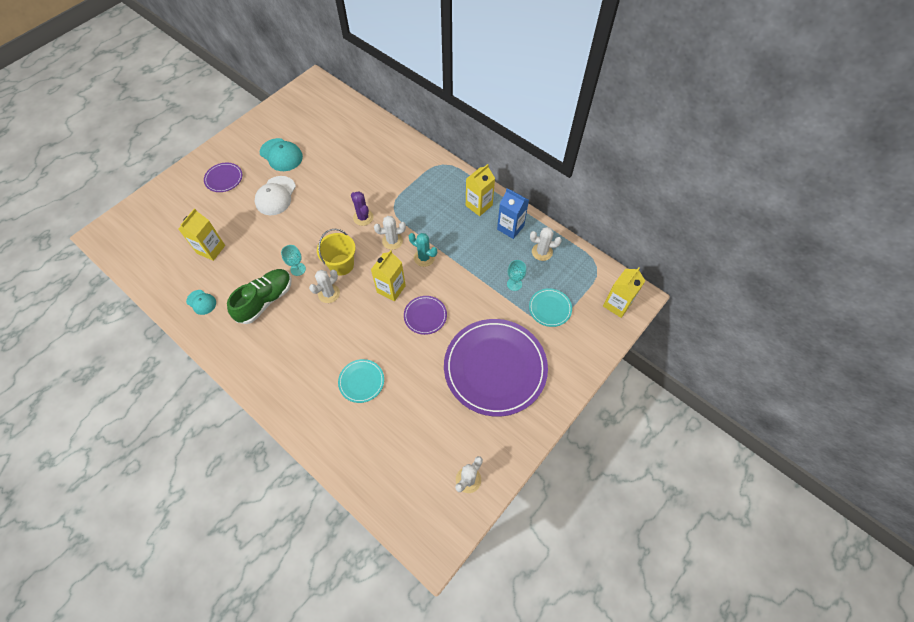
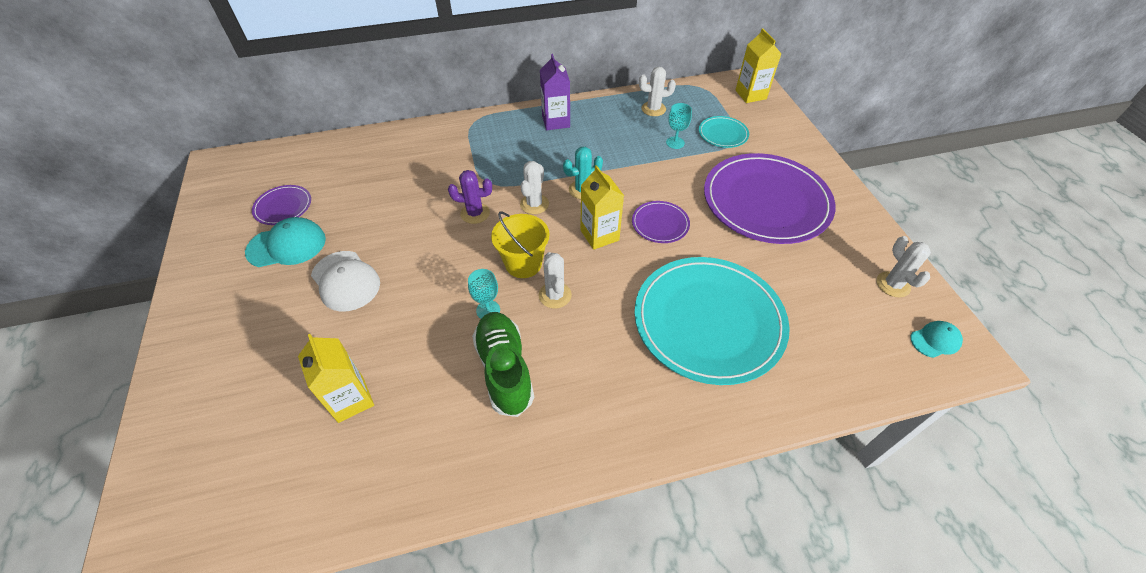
camera: 55 degrees left, 10 degrees down
(201, 302) = (433, 456): turquoise cap -> turquoise cap (935, 340)
(224, 178) = (244, 326): purple plate -> purple plate (283, 207)
(361, 381) = (708, 321): turquoise plate -> turquoise plate, size x2.27
(479, 205) = (556, 121): yellow carton -> purple carton
(510, 227) = (605, 114): blue carton -> none
(542, 252) = (653, 109): white cactus -> white cactus turned 45 degrees clockwise

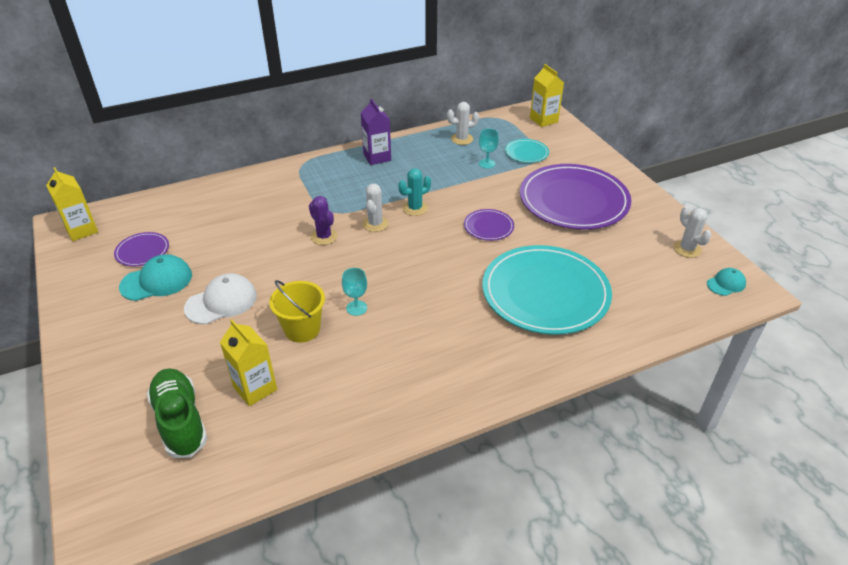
camera: 10 degrees left, 10 degrees down
(345, 281) = (221, 302): white cap -> white cap turned 75 degrees counterclockwise
(475, 213) = (324, 237): purple cactus -> purple cactus turned 60 degrees clockwise
(504, 369) = (383, 349): green shoe -> green shoe (180, 421)
(523, 264) = (378, 270): yellow bucket -> yellow bucket (302, 329)
(555, 295) = (412, 290): white cactus -> none
(599, 235) = (438, 241): yellow carton -> yellow carton (82, 230)

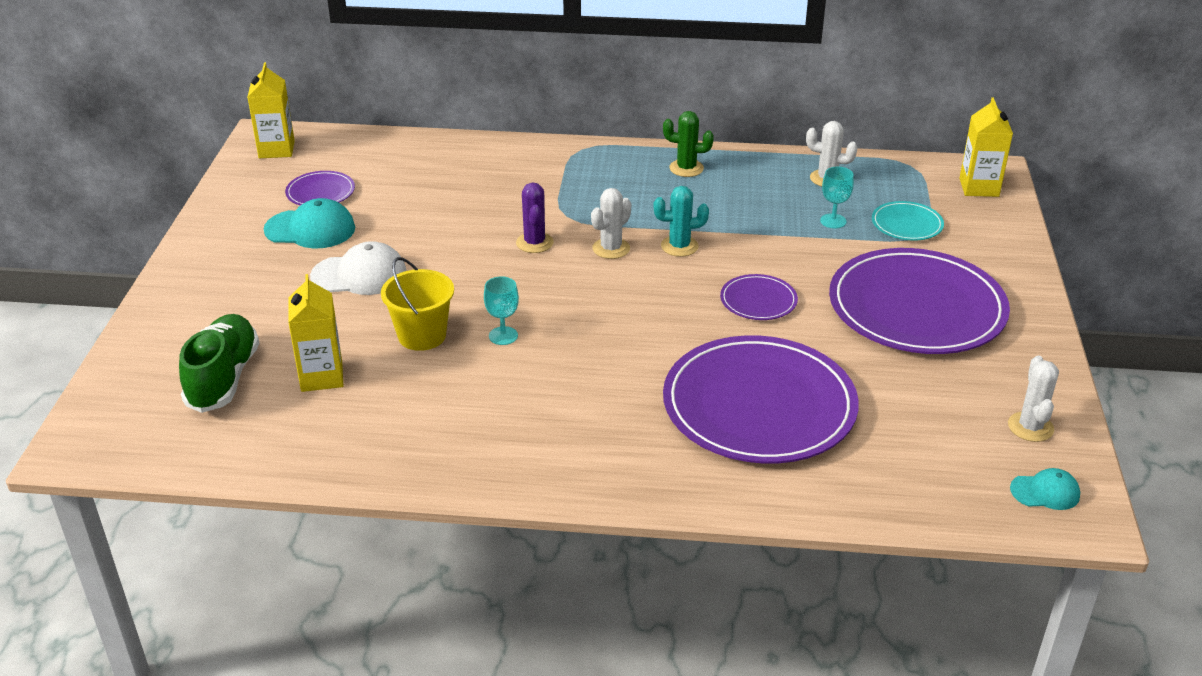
camera: 30 degrees right, 5 degrees down
(377, 157) = (686, 168): purple carton -> green cactus
(545, 293) = (759, 405): turquoise plate -> purple plate

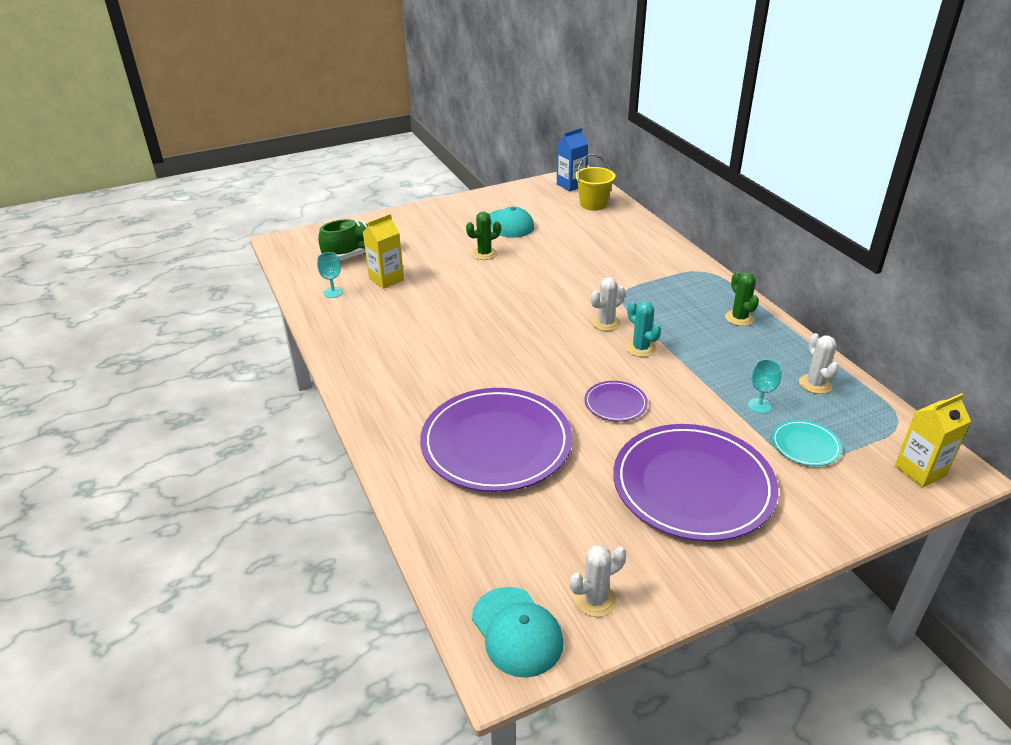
camera: 60 degrees right, 0 degrees up
(276, 149) = (571, 185): yellow carton -> blue carton
(320, 192) = (547, 212): purple plate -> none
(359, 275) = (484, 254): white cap -> green cactus
(422, 335) = (449, 294): yellow bucket -> yellow bucket (593, 204)
(503, 336) = (475, 319): turquoise goblet -> turquoise goblet (333, 292)
(534, 243) = (579, 294): purple cactus -> none
(611, 248) = (606, 323): white cactus -> white cactus turned 45 degrees counterclockwise
(1045, 492) = (517, 631): turquoise cap -> turquoise cap, size x1.71

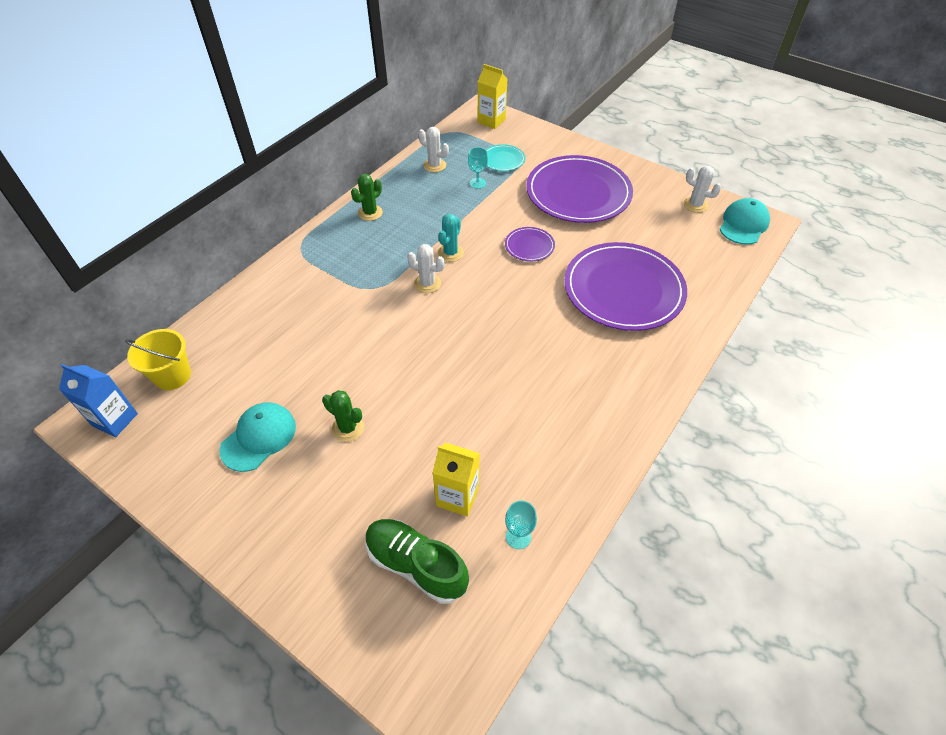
camera: 120 degrees left, 15 degrees up
(815, 384) = (434, 165): white cactus -> white cactus turned 75 degrees clockwise

